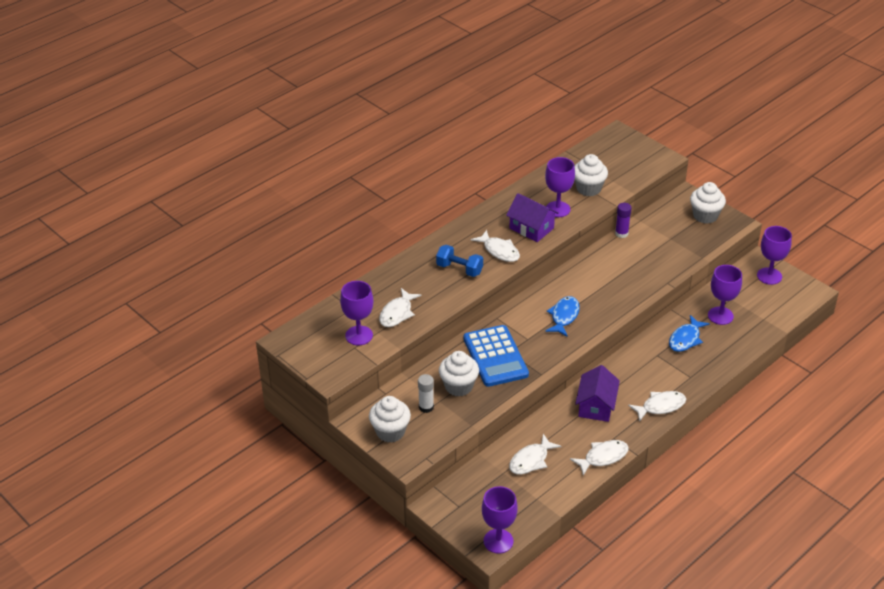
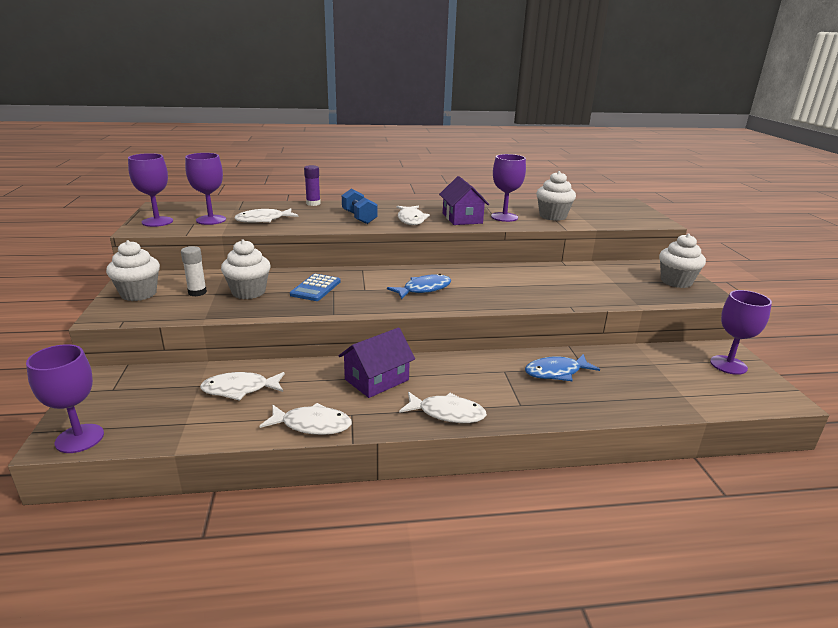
camera: 35 degrees right, 15 degrees down
(495, 356) = (315, 288): blue calculator -> blue calculator, size x0.59
(621, 233) = (564, 265): purple glue stick -> purple glue stick (313, 203)
(720, 316) = (624, 371): purple goblet -> purple goblet (157, 222)

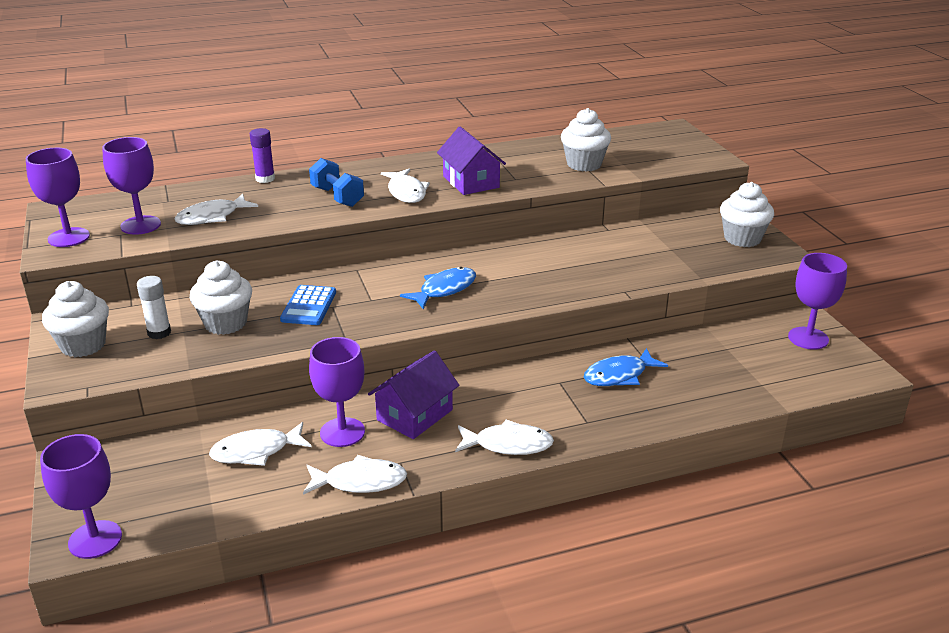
camera: 10 degrees left, 5 degrees up
(504, 217) = (523, 173): purple goblet -> purple goblet (342, 432)

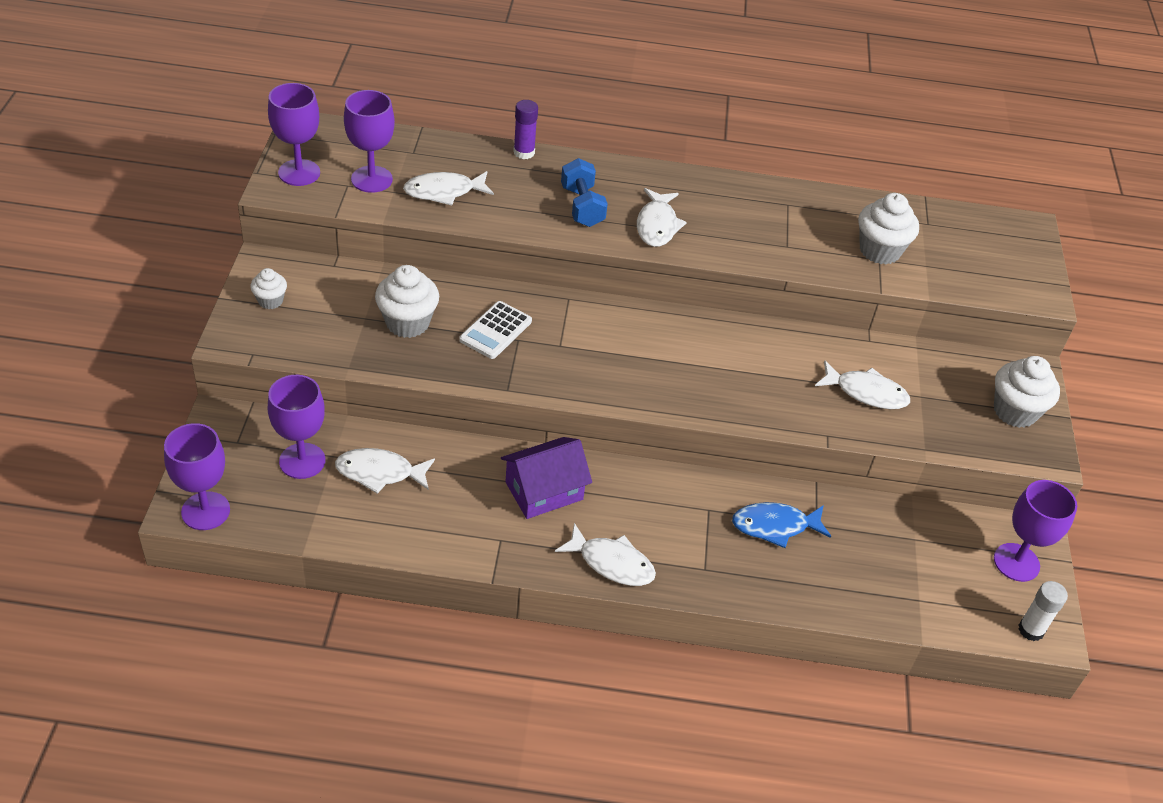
camera: 20 degrees right, 15 degrees up
(83, 345) = (270, 301): white cupcake -> white cupcake, size x0.57
(159, 333) = (343, 311): white glue stick -> white glue stick (1031, 630)
(309, 306) = (495, 331): blue calculator -> white calculator
(342, 432) = (466, 483): purple goblet -> purple goblet (302, 461)
(360, 481) = (453, 546): white fish -> white fish (866, 392)
(444, 290) = (640, 360): blue fish -> none
(471, 182) = (735, 234): purple house -> none

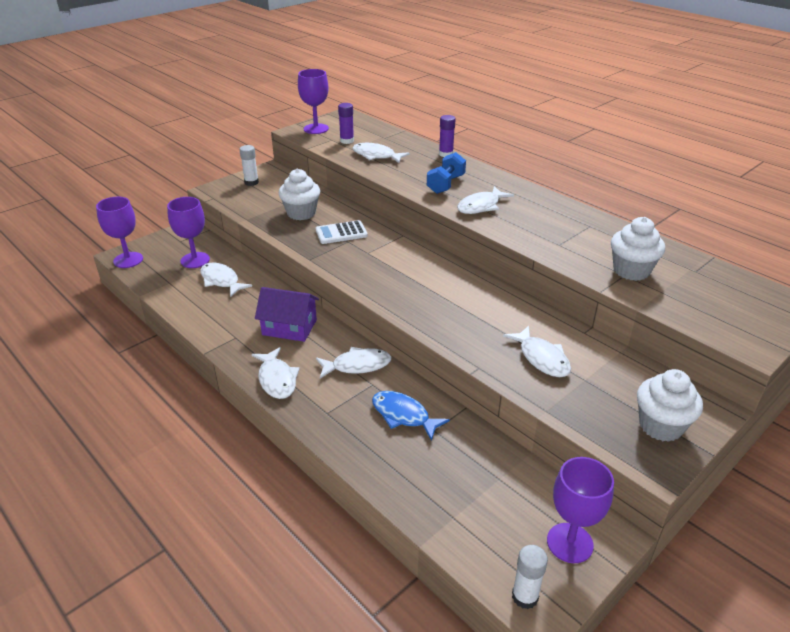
camera: 45 degrees right, 10 degrees down
(270, 301) = (251, 182): white cupcake -> white glue stick
(371, 179) = (347, 141): purple goblet -> purple glue stick
(670, 496) = (357, 365): none -> white fish

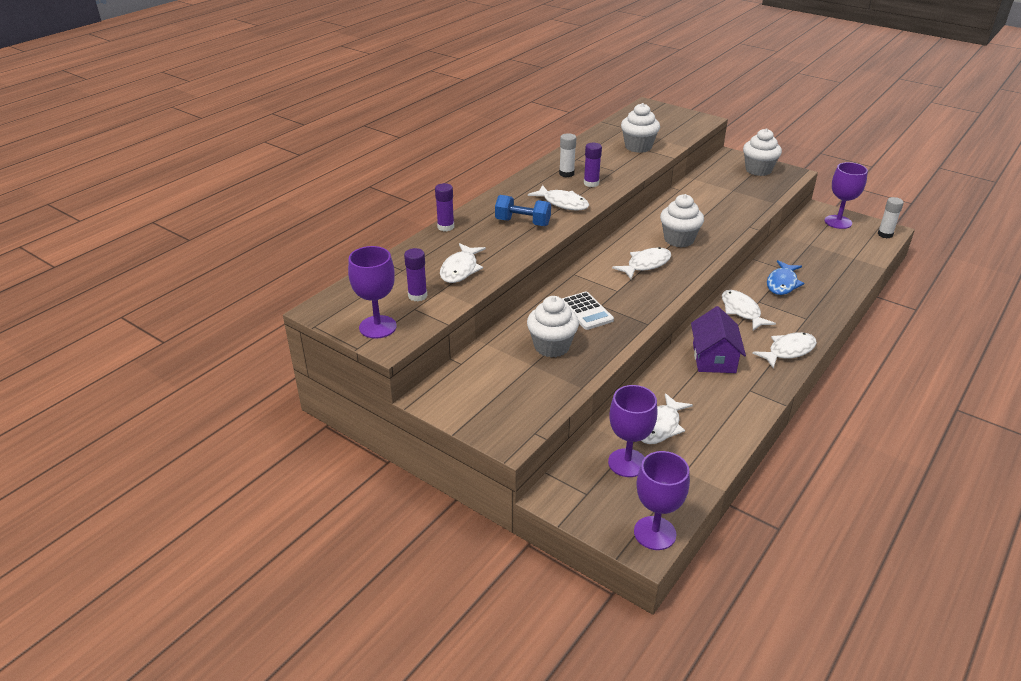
camera: 100 degrees left, 0 degrees up
(251, 182) = (478, 407): white glue stick -> white glue stick (566, 173)
(454, 305) = (679, 239): none -> white cupcake
(525, 226) = (591, 183): none -> purple glue stick
(541, 358) = (721, 204): white fish -> white fish (646, 264)

